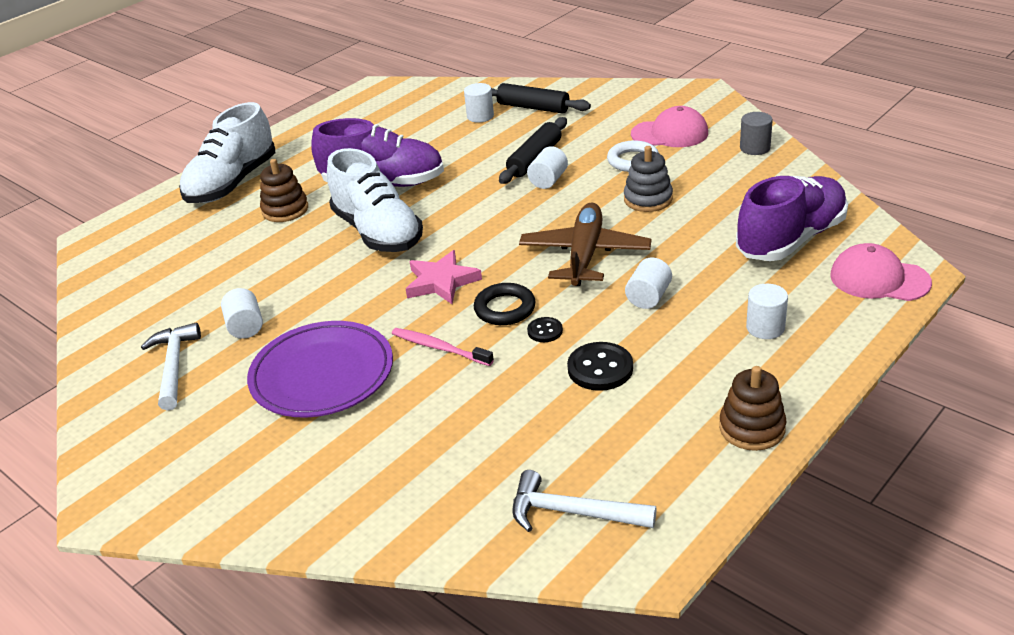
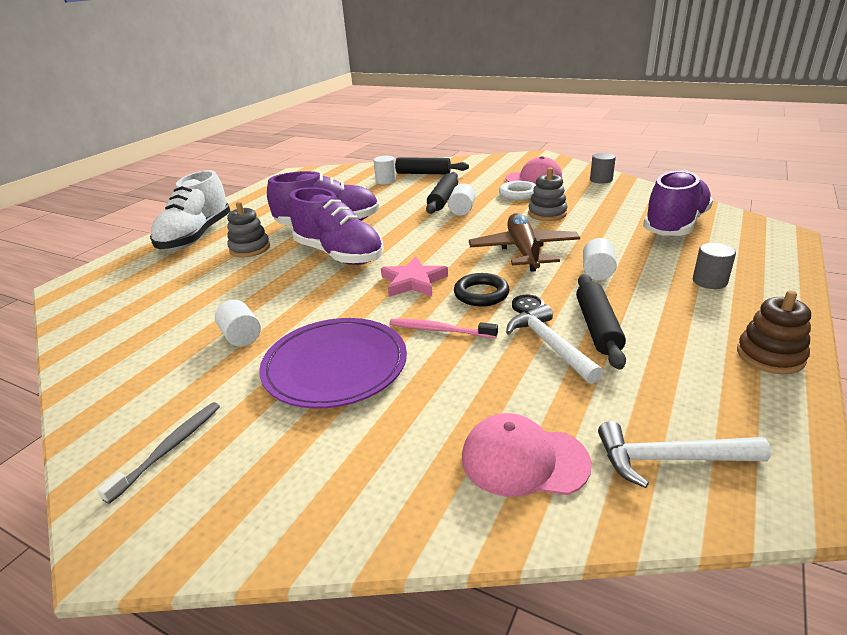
camera: 15 degrees left, 5 degrees down
(157, 433) = (170, 448): none -> grey toothbrush
(174, 366) = (174, 379): white hammer -> white hammer (550, 345)
(285, 210) = (250, 248): brown stacking toy -> grey stacking toy
(377, 232) = (339, 255): white shoe -> purple shoe
(600, 368) = (597, 327): black button -> black rolling pin
(765, 328) = (709, 281): white cylinder -> grey cylinder
(879, 279) = (763, 241): pink cap -> pink cap (524, 460)

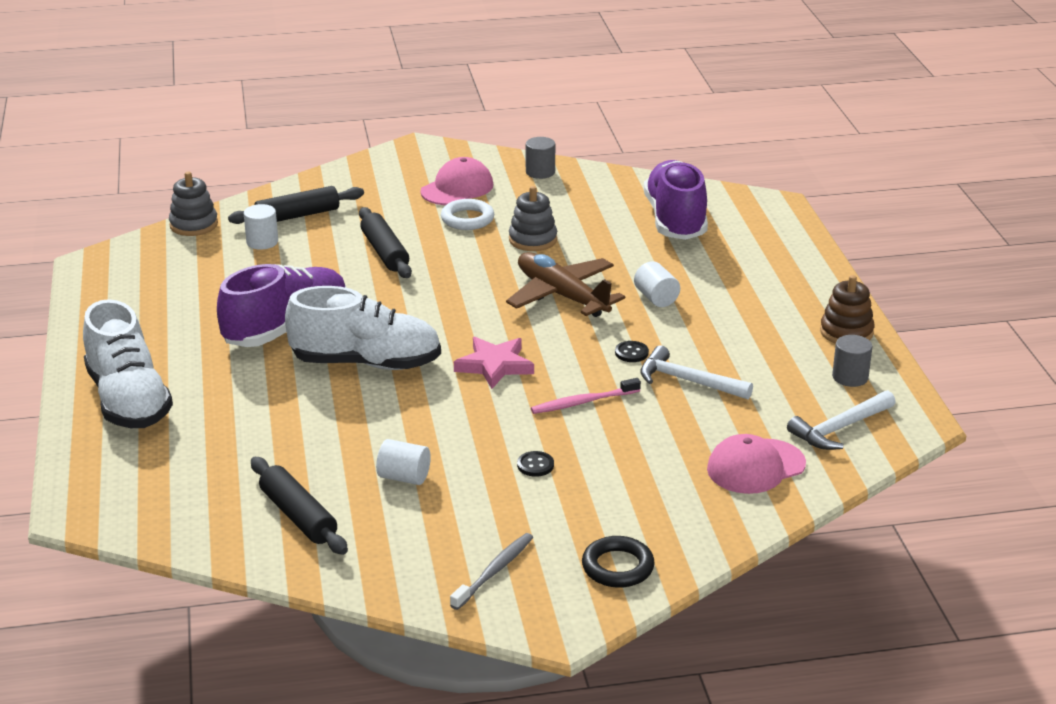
camera: 40 degrees left, 0 degrees up
(170, 448) = (494, 571): grey toothbrush -> grey toothbrush turned 45 degrees clockwise
(250, 248) = (238, 391): grey stacking toy -> grey stacking toy (194, 225)
(335, 366) = (535, 465): purple plate -> black button
(339, 255) = (366, 363): purple shoe -> white shoe
(462, 210) = (429, 262): white cylinder -> none
(481, 294) = (577, 356): black ring -> black ring (617, 567)
(597, 327) = (708, 353): black rolling pin -> black rolling pin (298, 516)
(709, 281) = (756, 278): grey cylinder -> grey cylinder (850, 377)

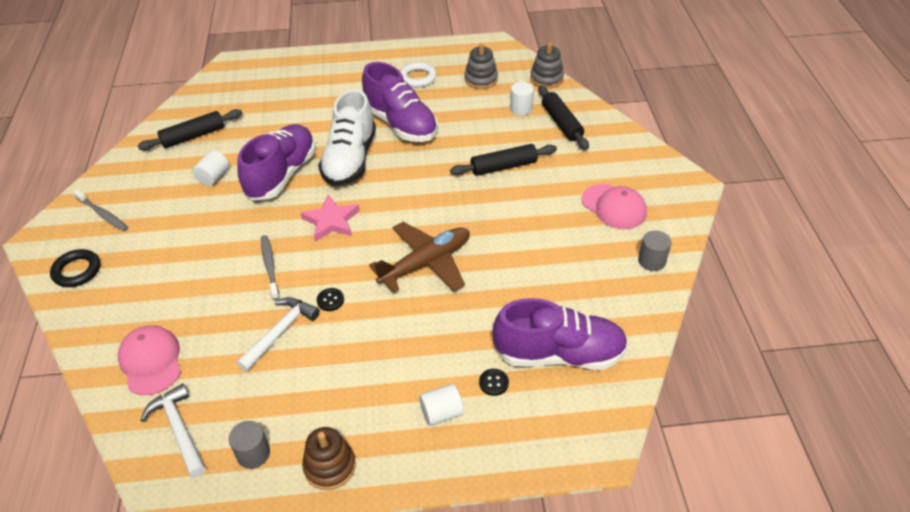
camera: 95 degrees right, 15 degrees up
(128, 400) = (332, 70): white shoe -> none
(399, 416) = (281, 175): none -> purple shoe
(467, 219) = (558, 212): white ring -> white ring (418, 78)
(532, 240) = (521, 250): grey stacking toy -> grey stacking toy (481, 79)
(535, 465) = (202, 237): black button -> black button (493, 383)
(582, 402) = (270, 266): pink toothbrush -> grey toothbrush
(656, 298) = (413, 324): white cylinder -> white cylinder (441, 413)

